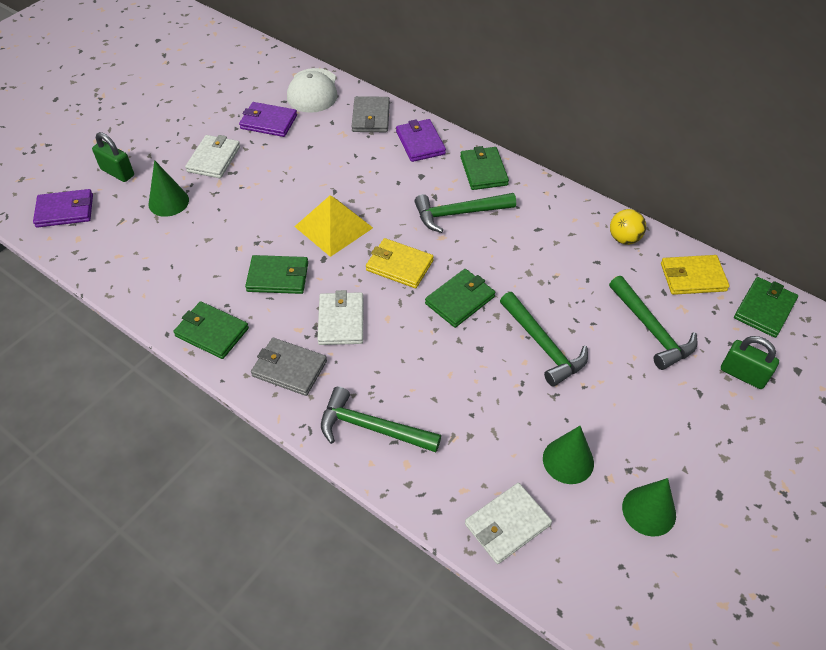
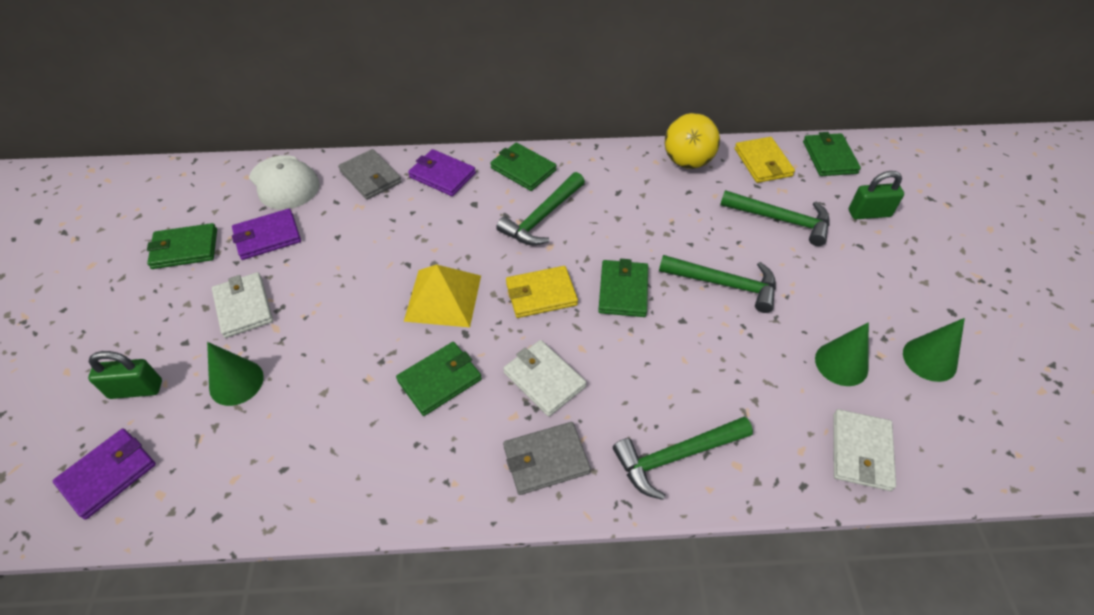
camera: 40 degrees left, 0 degrees up
(212, 332) = (430, 482): green wallet -> green wallet (185, 249)
(624, 239) = (687, 162): yellow ball -> yellow ball, size x1.55
(692, 277) = (763, 162): yellow wallet -> yellow wallet turned 60 degrees counterclockwise

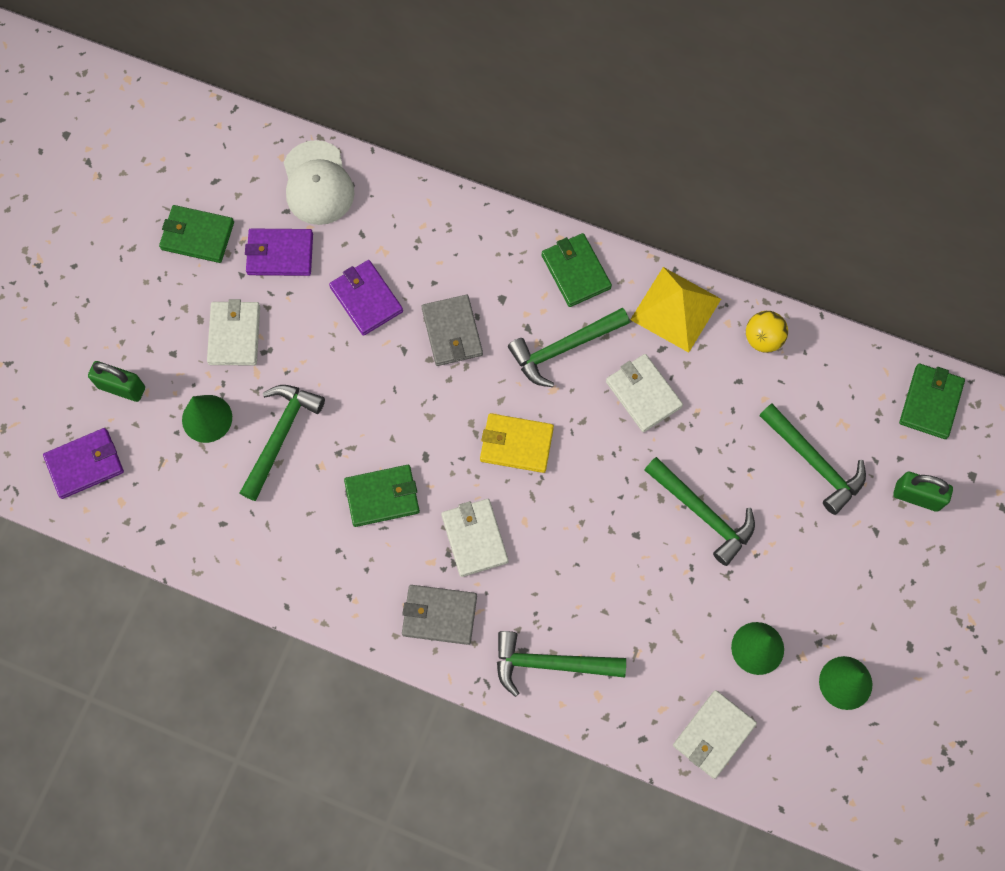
camera: 25 degrees right, 20 degrees up
(317, 369) = (280, 436): none -> green hammer
(370, 177) = (409, 213): grey wallet -> grey wallet (452, 332)
(442, 175) = (485, 243): purple wallet -> purple wallet (366, 299)
(443, 298) = (421, 406): yellow pyramid -> yellow pyramid (675, 309)
(623, 224) = (643, 394): none -> white wallet
(623, 290) = (598, 476): green wallet -> none
(687, 162) = (763, 339): yellow ball -> yellow ball, size x0.65
(763, 162) = (848, 377): yellow wallet -> none

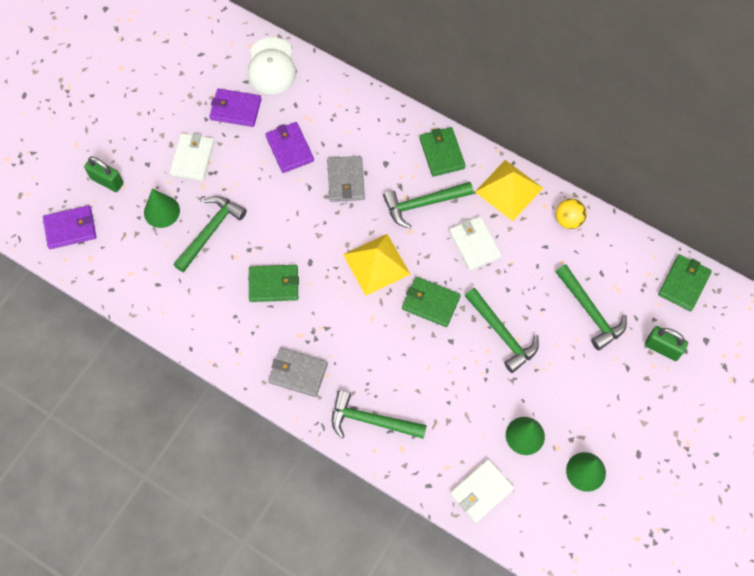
camera: 10 degrees right, 5 degrees down
(197, 236) = (181, 88): green wallet -> green wallet (430, 303)
(474, 538) = (334, 324): white wallet -> none
(516, 444) = (376, 264): yellow wallet -> yellow pyramid

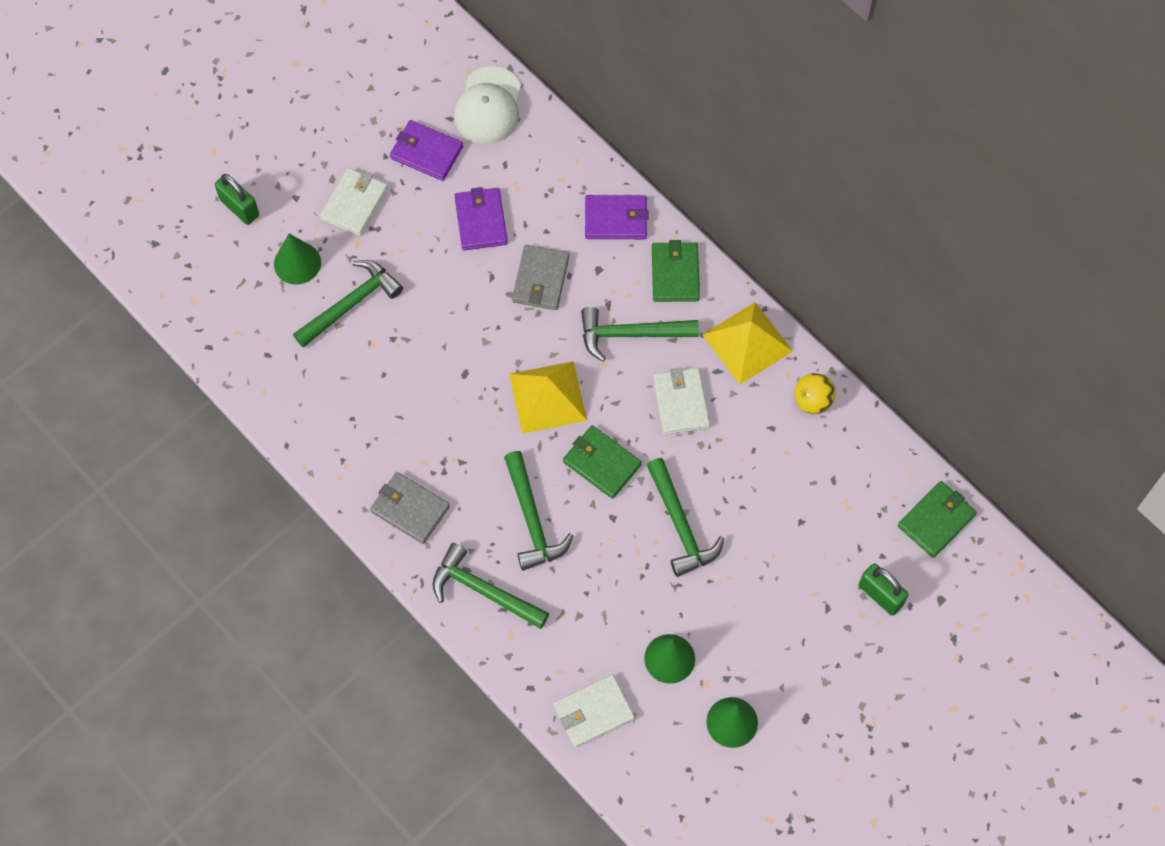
camera: 15 degrees right, 0 degrees up
(70, 228) = (179, 257): purple wallet -> purple wallet (616, 219)
(274, 284) = (411, 391): green wallet -> none
(590, 311) = (802, 525): green hammer -> green hammer (532, 519)

